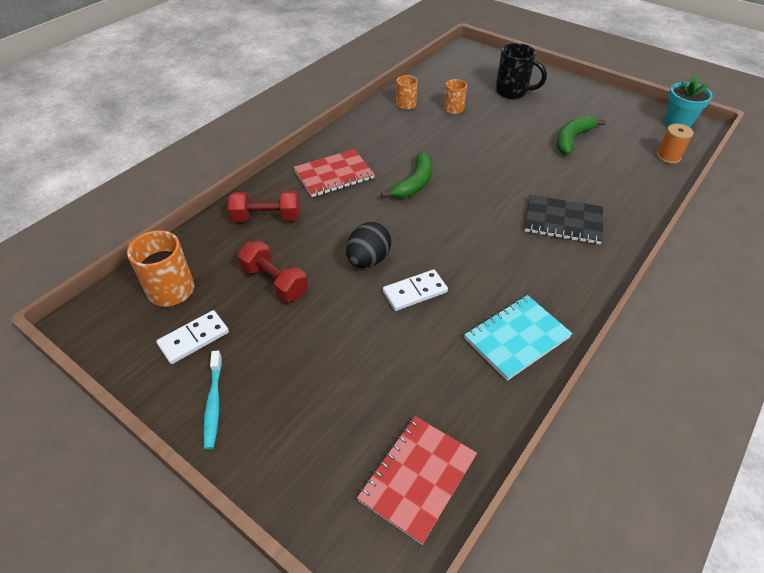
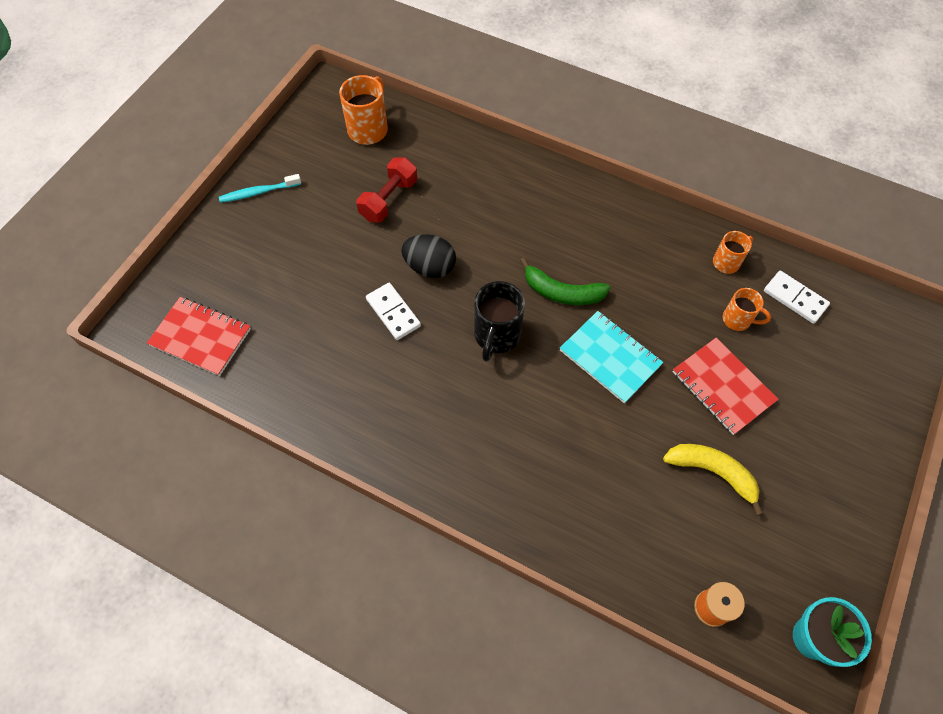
camera: 80 degrees right, 15 degrees up
(194, 339) = (318, 162): white domino -> white domino (795, 298)
(266, 218) = (473, 172): red dumbbell -> none
(334, 175) = (556, 214): red notebook -> red notebook (723, 387)
(513, 92) = (812, 392): black mug -> black mug (496, 336)
(517, 338) = (346, 406): turquoise notebook -> turquoise notebook (610, 358)
(563, 221) = (530, 454): black notebook -> none
(572, 139) = (712, 472): green banana -> yellow banana

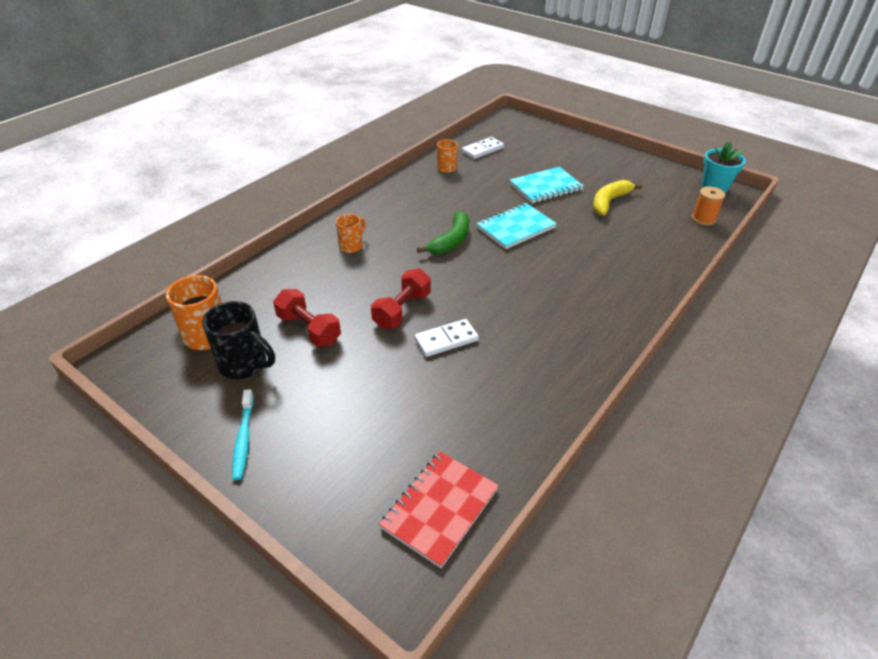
camera: 80 degrees left, 20 degrees down
(430, 267) = (402, 310): black egg -> red dumbbell
(496, 336) = (485, 280): black mug -> black mug (245, 364)
(723, 387) = (545, 187): red notebook -> turquoise notebook
(738, 320) = (494, 172): orange mug -> orange mug (352, 246)

